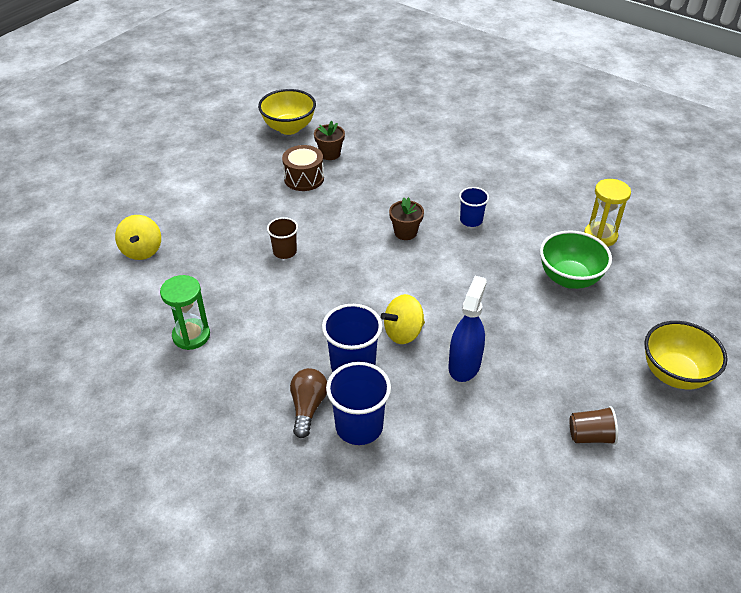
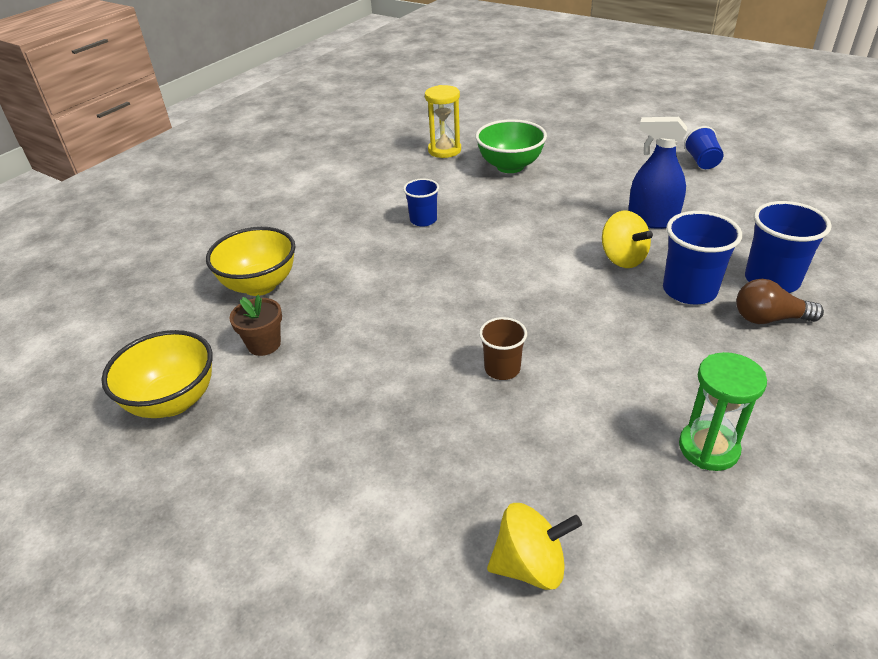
camera: 90 degrees left, 5 degrees down
(304, 178) = (325, 367): brown drum -> none
(405, 232) = (449, 265): brown flower pot -> none
(590, 436) = (702, 162): brown cup -> blue cup
(675, 374) = (614, 127): yellow bowl -> yellow bowl (260, 285)

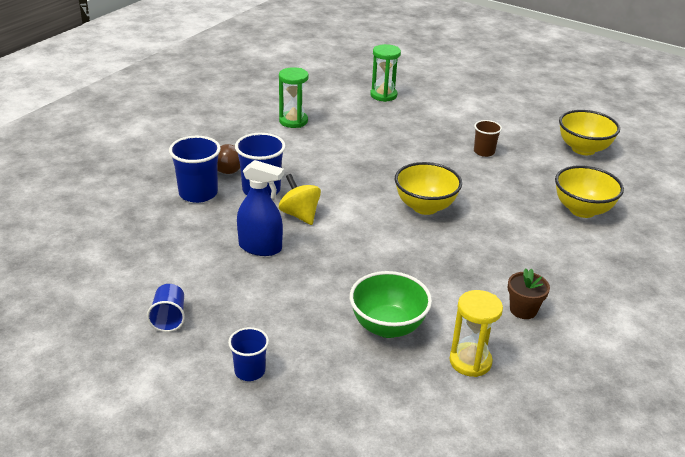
camera: 175 degrees right, 5 degrees down
(264, 344) = (550, 173): brown flower pot -> brown flower pot (523, 310)
(423, 220) = (470, 260): blue cup -> blue cup (249, 371)
(464, 278) = (425, 207): none -> yellow bowl
(502, 369) = (395, 154): brown cup -> brown cup (484, 152)
(530, 565) = (383, 95): yellow spinning top -> green hourglass

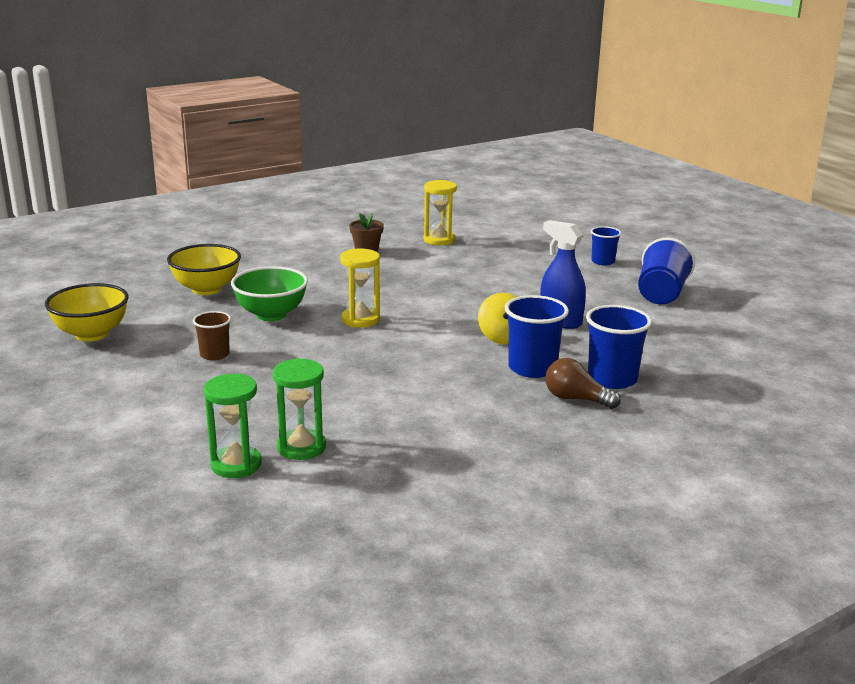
camera: 155 degrees left, 10 degrees down
(169, 318) = (661, 294): blue cup -> blue cup, size x1.64
(293, 121) = (428, 449): green hourglass -> green hourglass (301, 447)
(387, 326) = (482, 261): green bowl -> green bowl (271, 315)
(425, 207) = (360, 320): yellow bowl -> yellow hourglass

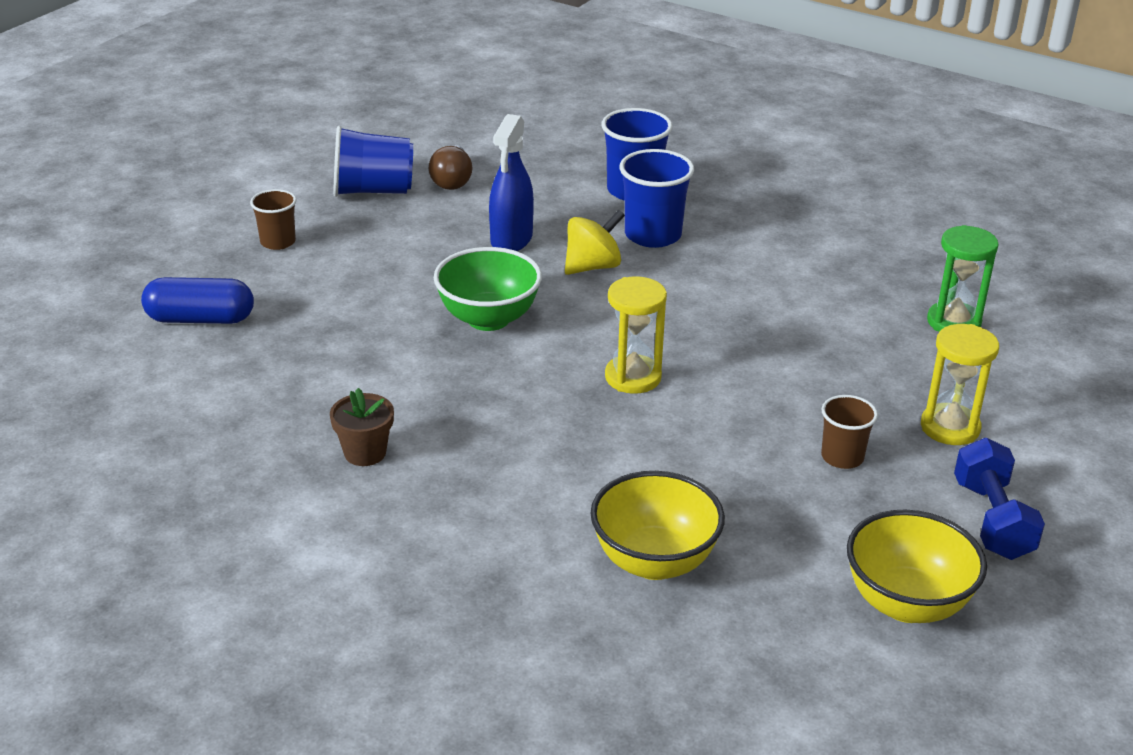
camera: 115 degrees left, 10 degrees up
(105, 378) = (992, 520): none -> blue dumbbell
(236, 465) = (1025, 348): green hourglass -> none
(271, 315) = (685, 458): green bowl -> green bowl (488, 319)
(439, 240) = (264, 395): yellow hourglass -> yellow hourglass (950, 427)
(526, 236) = (200, 319): none -> blue capsule
(576, 399) = (696, 202): brown light bulb -> brown light bulb (452, 180)
(603, 261) = (278, 242): blue cup -> brown cup

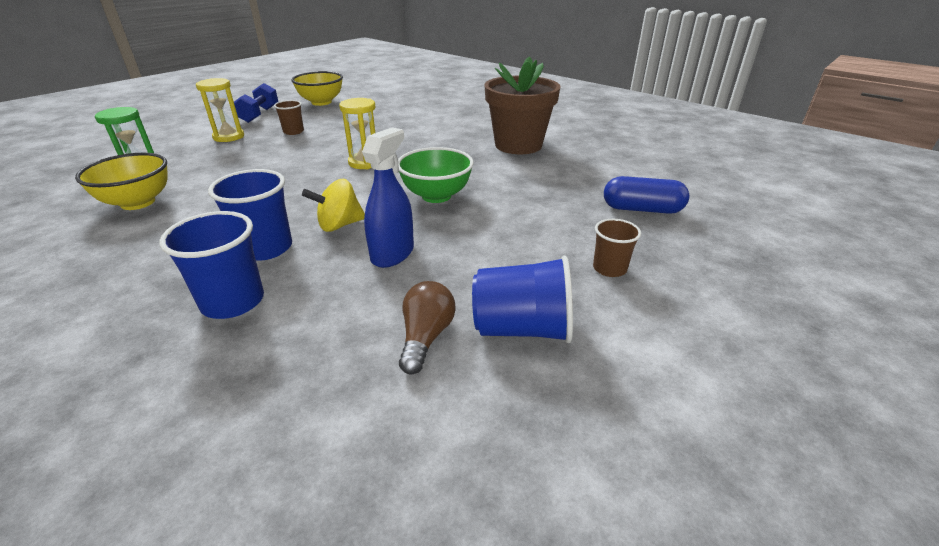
camera: 170 degrees left, 0 degrees up
(365, 453) = (518, 145): brown flower pot -> brown flower pot, size x2.25
(654, 561) = (403, 113): yellow bowl -> yellow bowl (138, 202)

